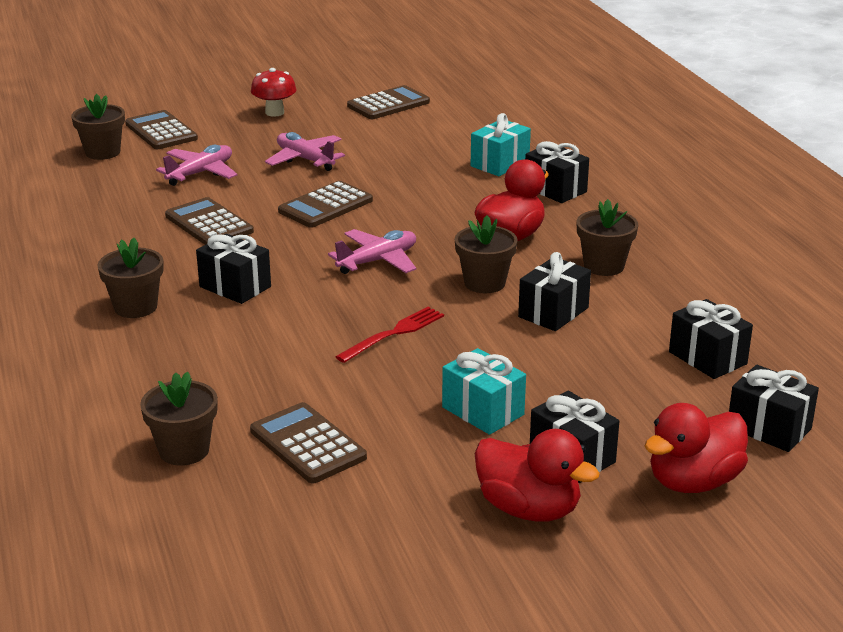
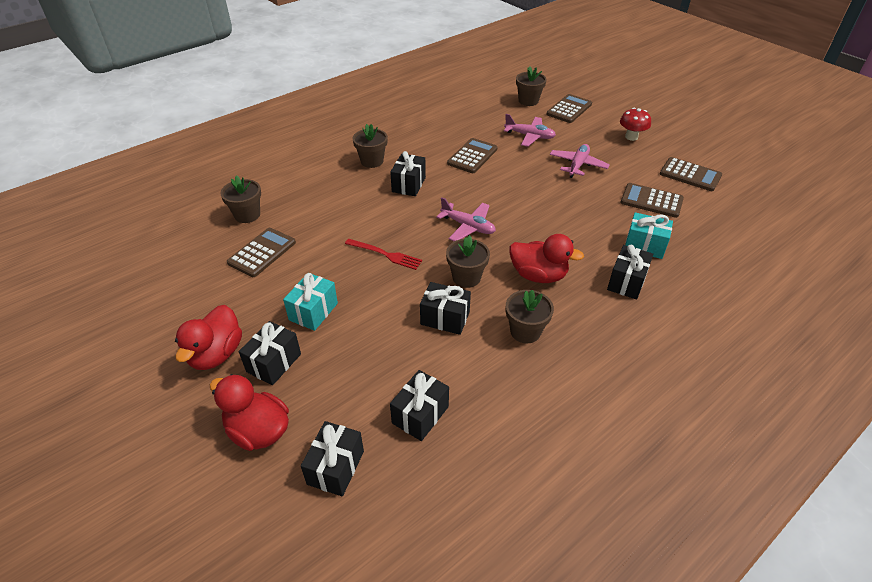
camera: 70 degrees right, 15 degrees up
(325, 206) = (523, 189): brown calculator -> brown calculator (651, 201)

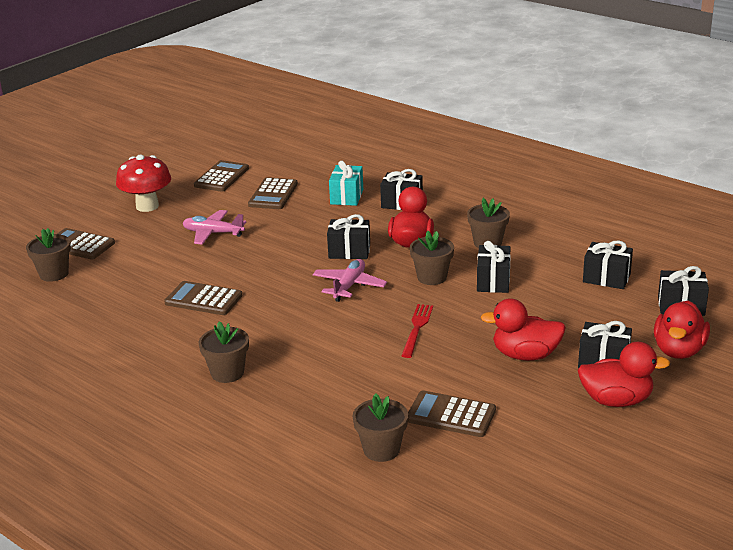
camera: 100 degrees left, 15 degrees down
(313, 311) = (525, 355): turquoise gift -> red duck
(409, 185) = (278, 335): black gift -> black gift (349, 251)
(529, 136) = (150, 266): pink plane -> none
(631, 137) = (147, 206): red mushroom -> red mushroom, size x1.51

